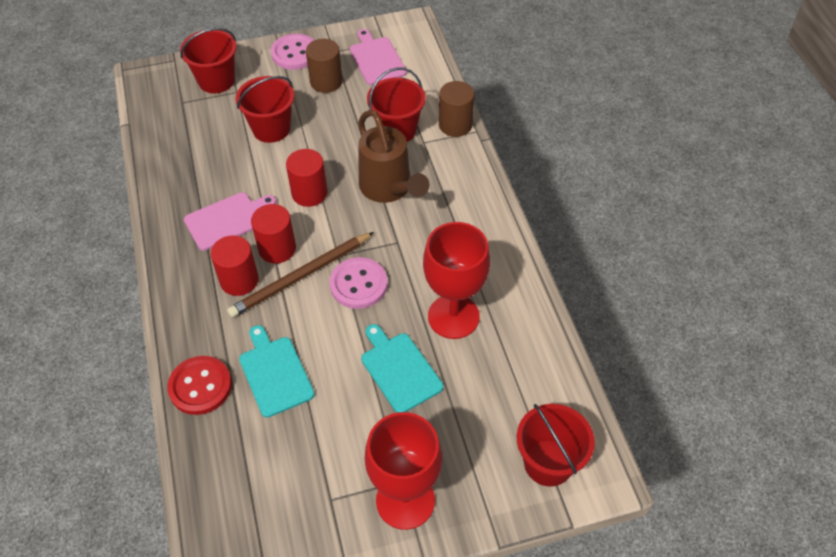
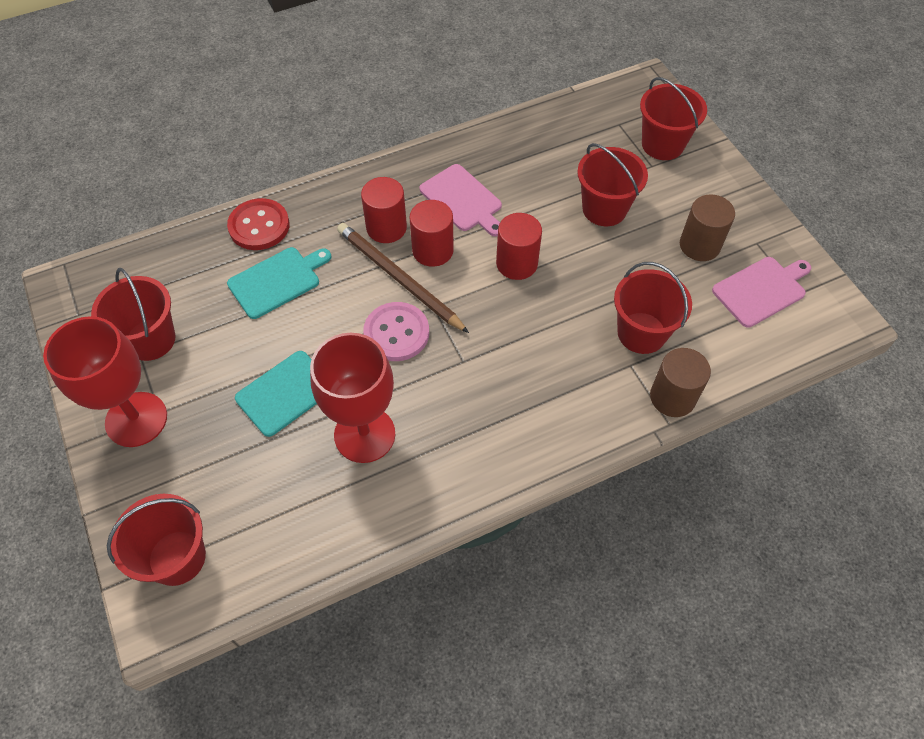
camera: 80 degrees right, 5 degrees up
(295, 53) = (736, 205): pink button -> none
(315, 489) = (150, 339): none -> red bucket
(389, 189) = (542, 340): brown watering can -> none

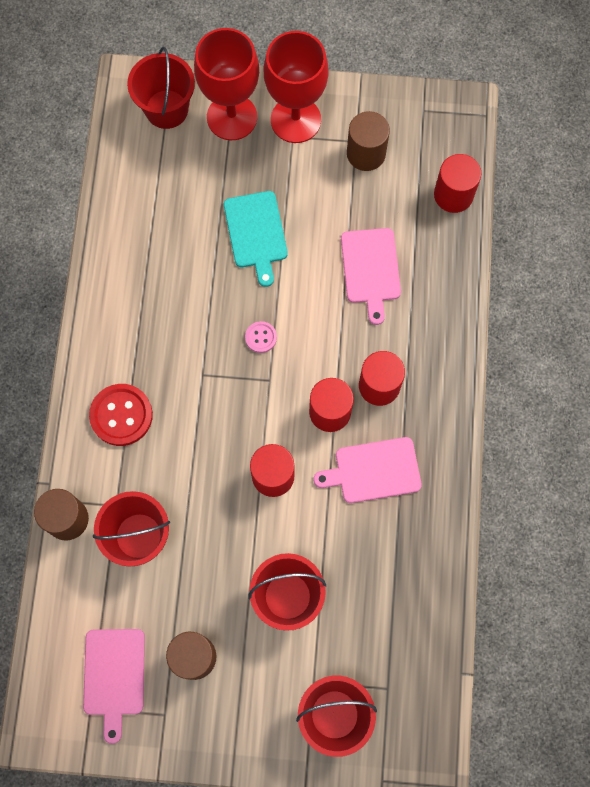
camera: 120 degrees right, 15 degrees up
(150, 339) = (366, 153): red bucket -> brown cylinder
(165, 253) = (453, 195): none -> red cylinder
(259, 226) = (442, 280): red button -> red button (121, 415)
(277, 281) = (371, 269): turquoise cutting board -> pink cutting board
(364, 434) = (183, 269): red goblet -> red goblet (232, 117)
(396, 333) = (261, 337): pink button -> pink button, size x0.52
(399, 278) = (316, 367): brown pencil -> none

